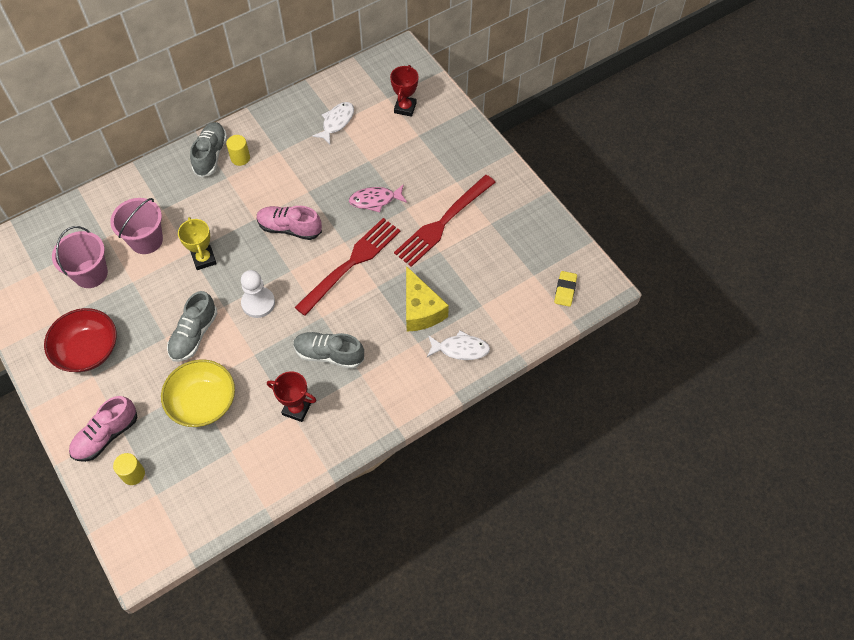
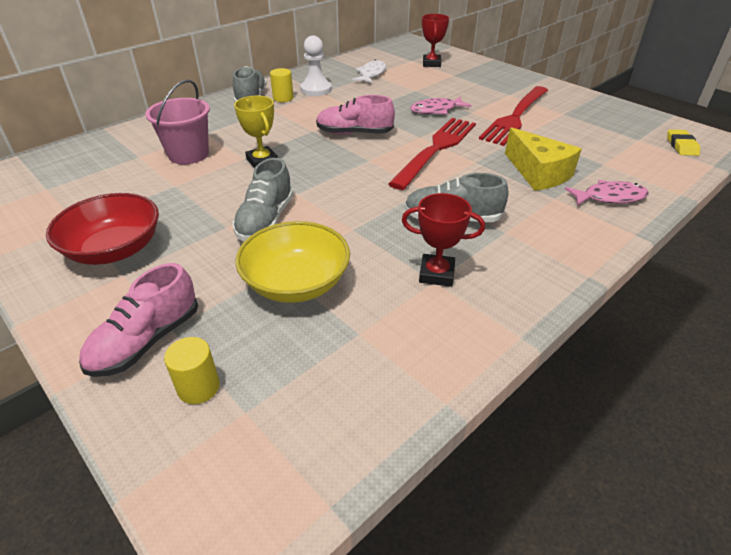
camera: 10 degrees left, 20 degrees down
(90, 274) = (119, 184): pink bucket -> none
(258, 303) = (340, 186): white pawn -> white pawn (316, 89)
(460, 349) = (609, 197): white fish -> pink fish

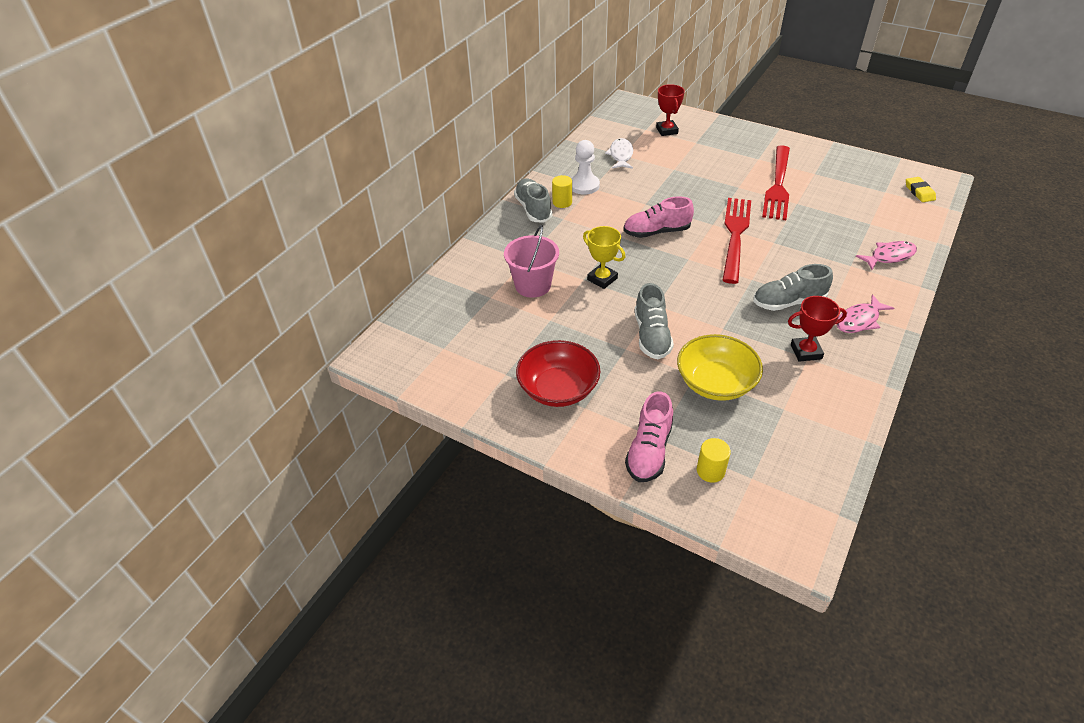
camera: 15 degrees left, 5 degrees up
(436, 110) = (708, 190): pink fish -> pink fish (859, 320)
(538, 173) = (827, 244): yellow cheese -> none

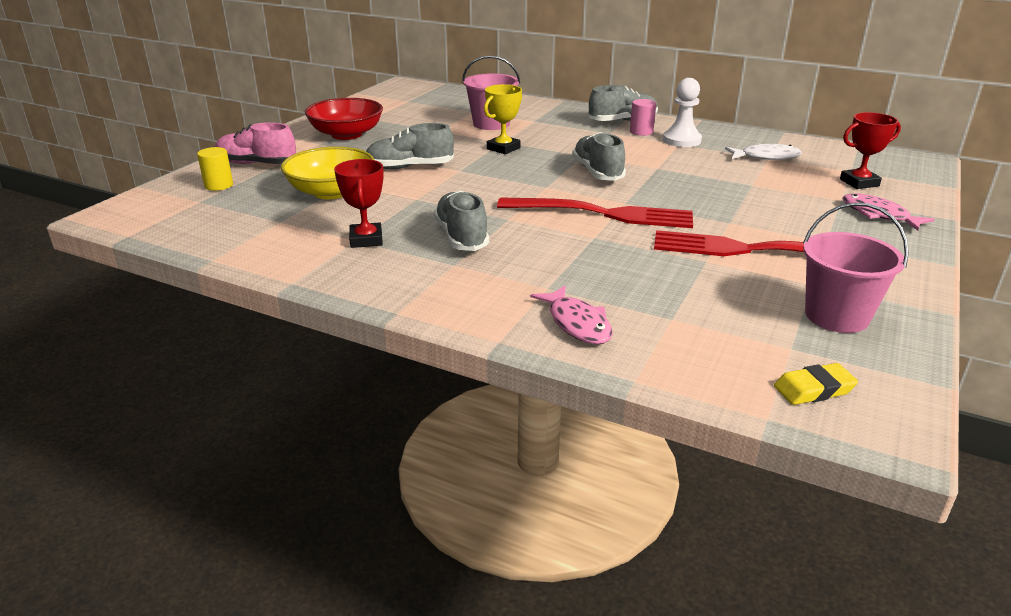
camera: 85 degrees right, 15 degrees down
(562, 202) = (641, 132): yellow cylinder -> pink cylinder
(656, 232) = (597, 172): pink shoe -> grey shoe
(848, 173) = (836, 316): none -> pink bucket
(859, 320) = (419, 280): pink fish -> pink fish (878, 215)

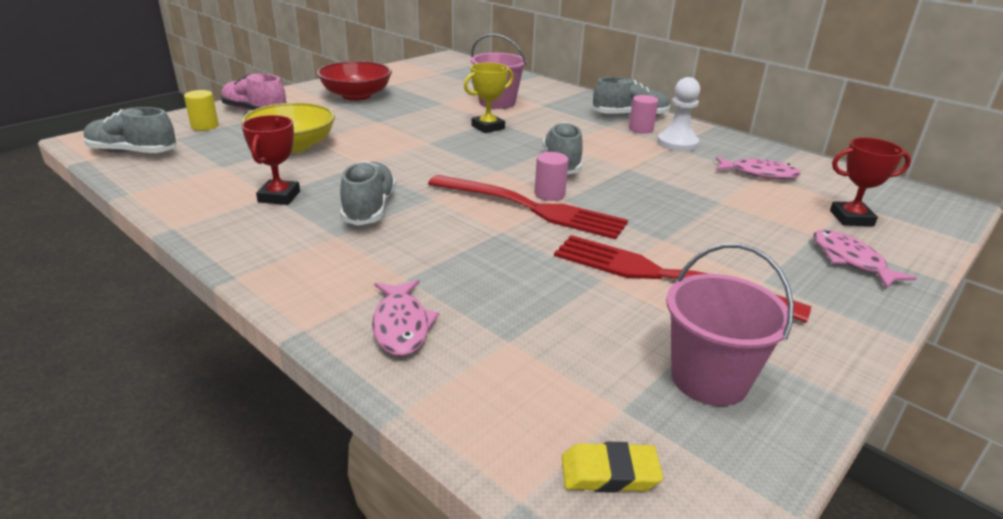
camera: 15 degrees right, 0 degrees up
(409, 167) = (384, 133): grey shoe -> grey shoe (133, 152)
(609, 200) = (549, 194): none -> pink cylinder
(766, 157) = (759, 174): white fish -> pink fish

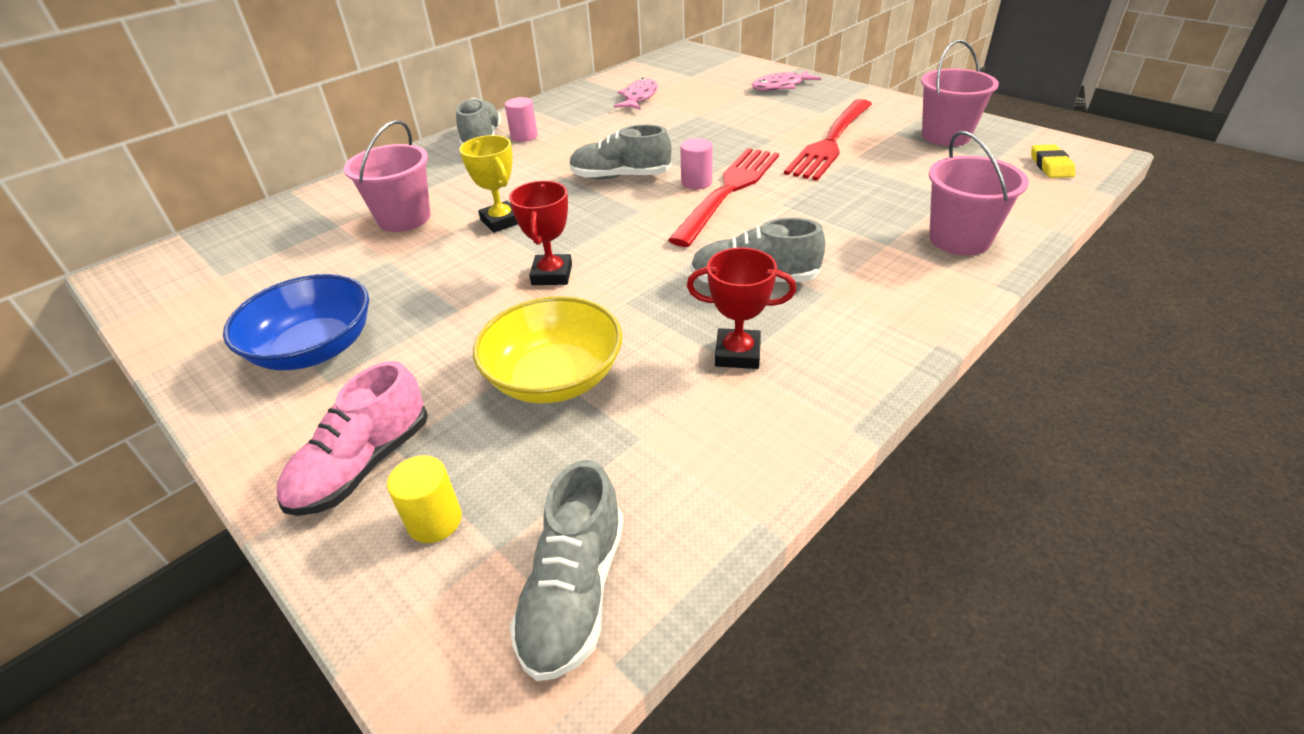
camera: 85 degrees left, 10 degrees up
(356, 96) = (315, 349): red bowl -> blue bowl
(401, 326) = (959, 239): pink fish -> pink bucket
(677, 143) = (567, 122): white pawn -> none
(851, 218) = (717, 78): red trophy -> red trophy (552, 275)

